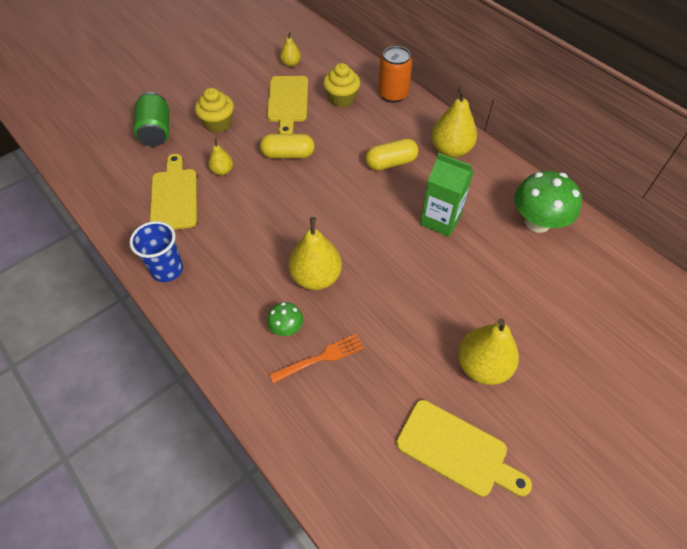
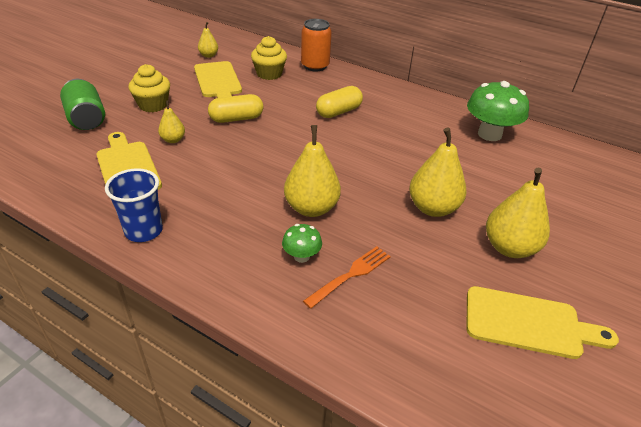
camera: 20 degrees left, 15 degrees down
(440, 220) = (406, 145): green carton -> none
(450, 150) = (387, 96): yellow pear -> yellow pear (433, 208)

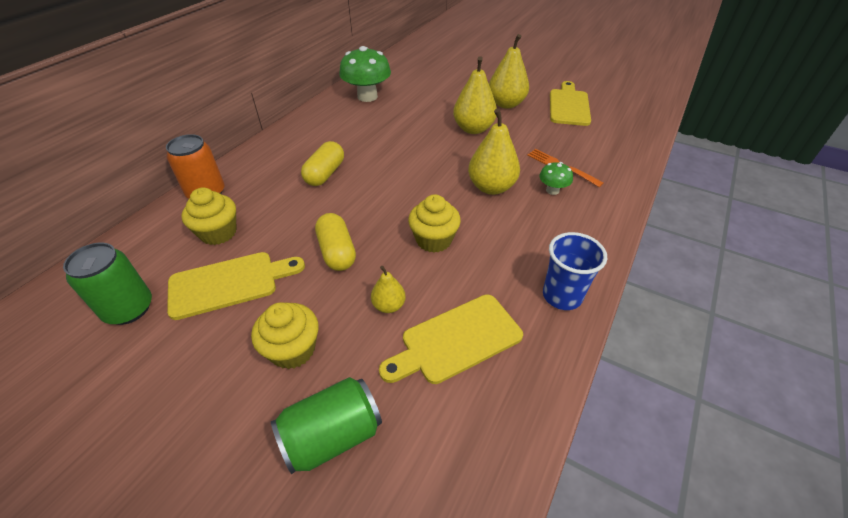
camera: 90 degrees left, 5 degrees up
(208, 55) = (129, 309): yellow pear -> green can
(238, 164) = (434, 240): none -> yellow cupcake
(338, 112) = (325, 174): yellow capsule -> yellow capsule turned 60 degrees clockwise

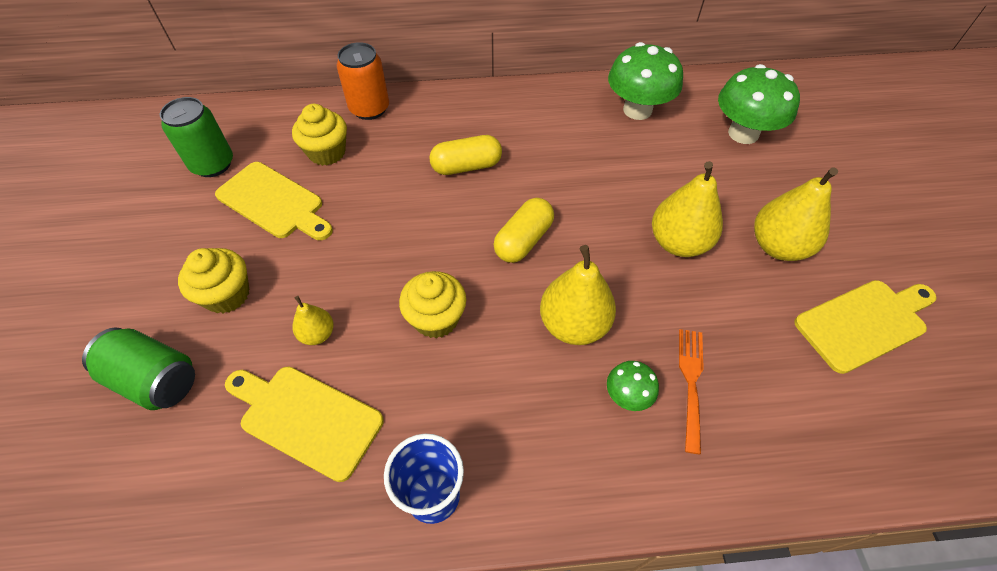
camera: 55 degrees right, 10 degrees up
(337, 252) = (361, 249): yellow capsule -> yellow capsule (523, 240)
(426, 77) = (743, 133): none -> green mushroom

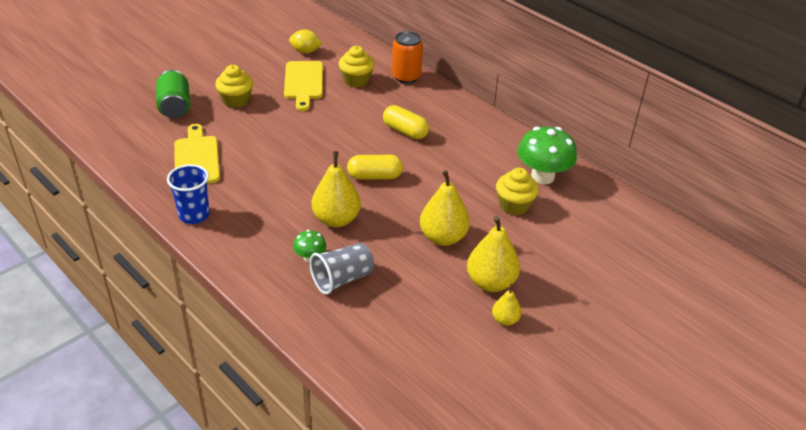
camera: 50 degrees right, 15 degrees down
(213, 164) = (305, 51): green can -> yellow lemon
(317, 334) = (242, 138): yellow pear -> yellow pear (505, 320)
(436, 318) = (290, 170): yellow cupcake -> yellow cupcake (514, 205)
(691, 384) = (342, 279): orange fork -> grey cup
(743, 133) = (583, 232): green mushroom -> none
(864, 323) = (467, 342): yellow cutting board -> none

